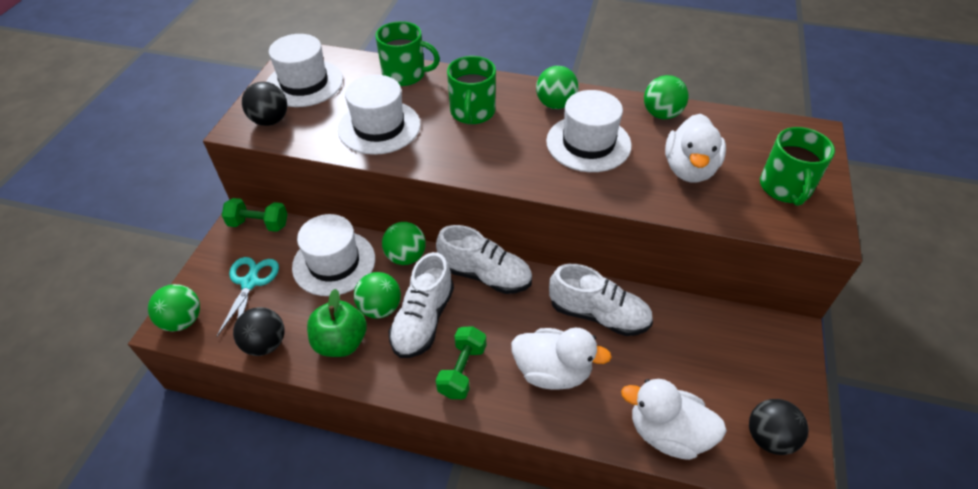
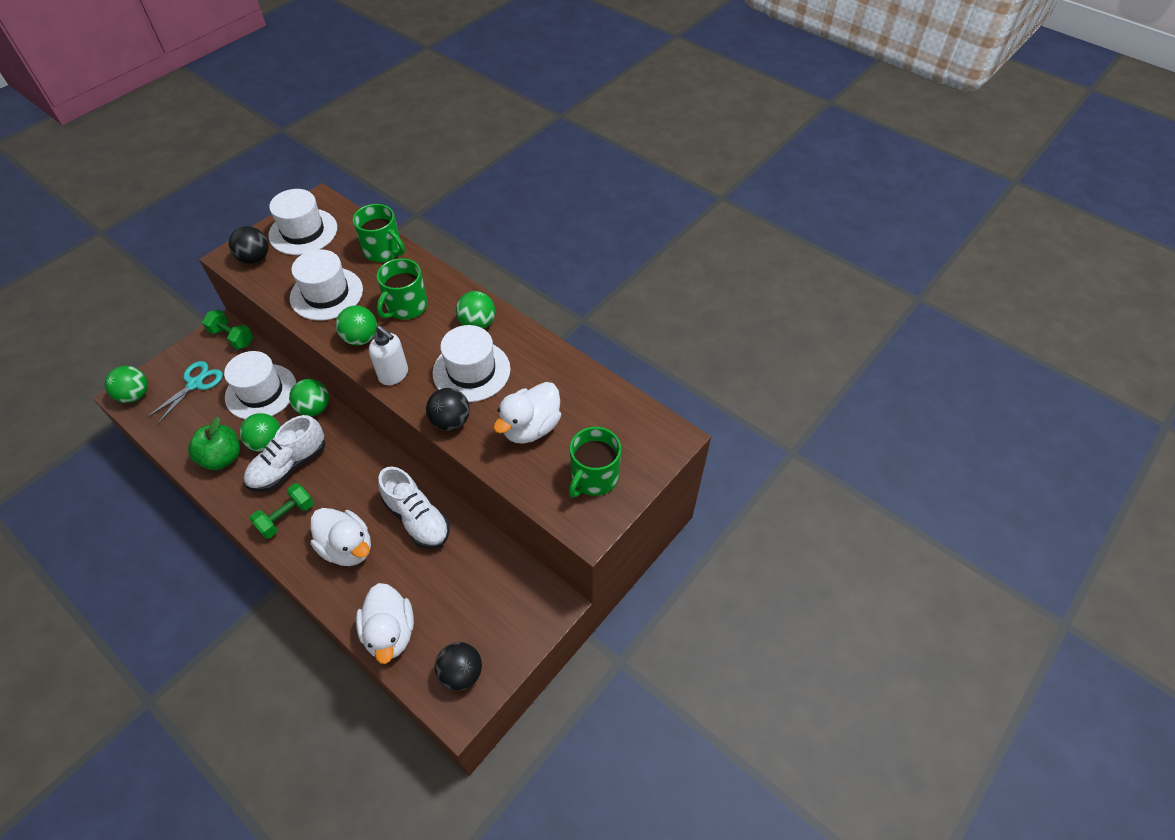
camera: 25 degrees right, 5 degrees up
(265, 344) = (174, 436): black ball -> black ball (451, 421)
(485, 275) = (359, 448): white shoe -> none
(516, 172) = (394, 375): none -> white soap dispenser
(661, 114) = (556, 367): green ball -> green ball (361, 338)
(667, 433) = (390, 632): white duck -> white duck turned 150 degrees counterclockwise

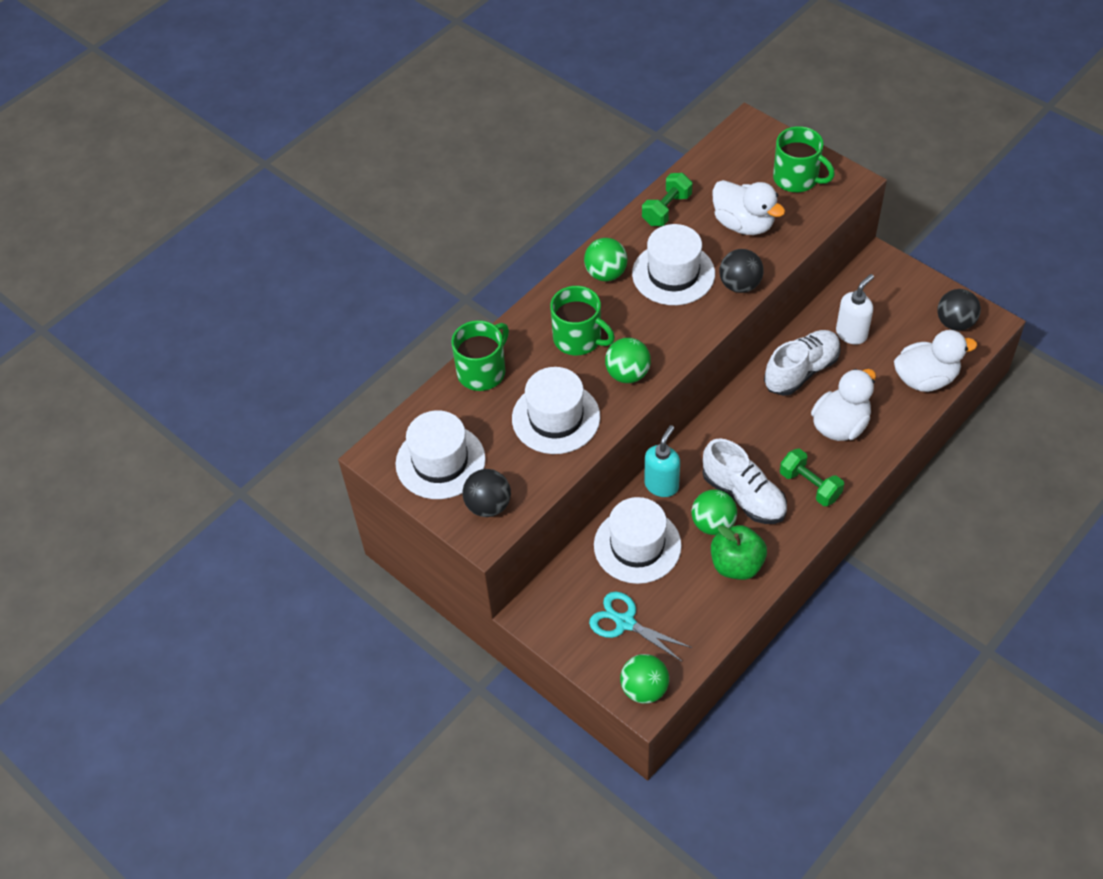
camera: 85 degrees left, 0 degrees up
(232, 337) = (545, 598): green dumbbell -> green dumbbell (666, 209)
(314, 408) = (661, 485): green ball -> turquoise soap dispenser
(394, 375) = (680, 338): white soap dispenser -> white soap dispenser (851, 333)

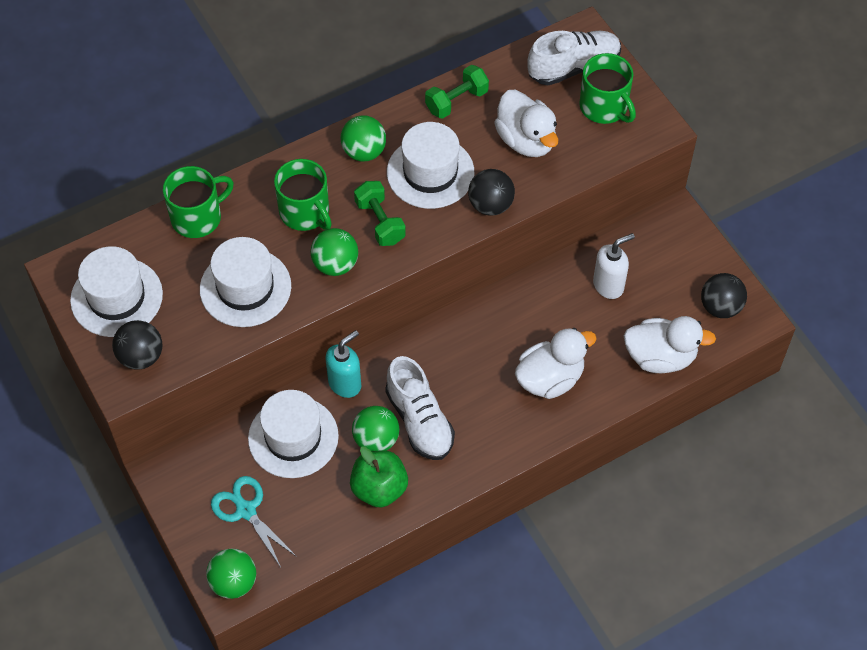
camera: 15 degrees right, 5 degrees up
(801, 371) = (538, 309): white shoe -> white shoe (573, 67)
(809, 485) = (489, 431): green dumbbell -> green dumbbell (380, 222)

